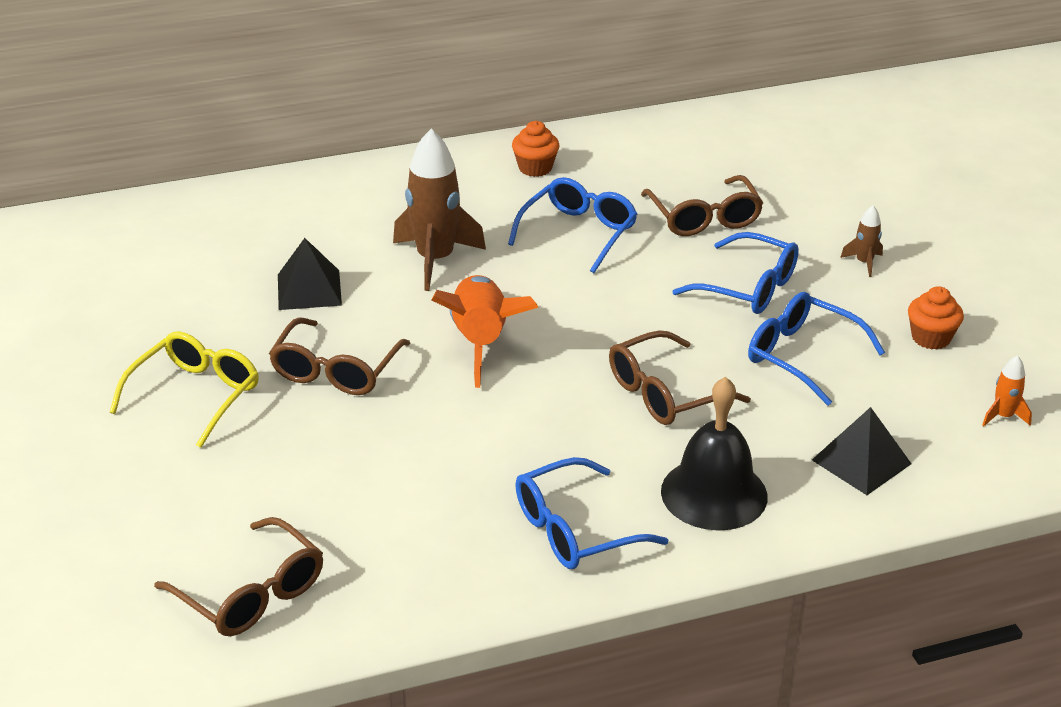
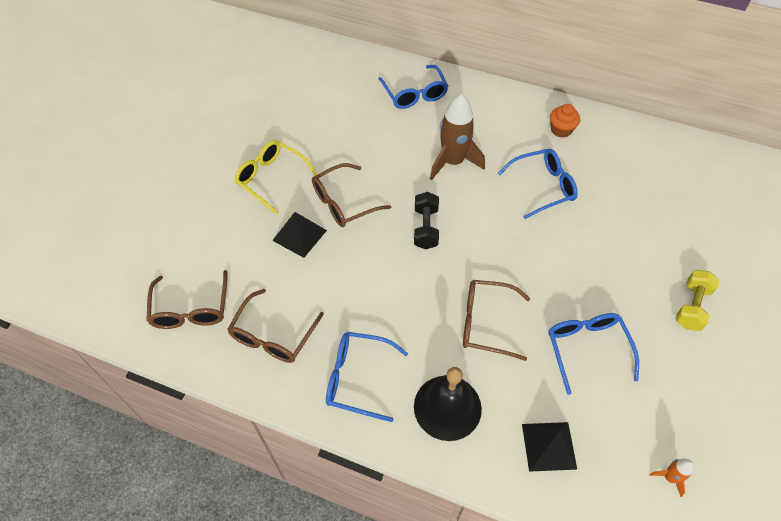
camera: 40 degrees right, 20 degrees up
(194, 396) = (272, 179): yellow glasses -> yellow glasses turned 120 degrees counterclockwise
(309, 289) = (377, 145): black pyramid -> black pyramid (299, 235)
(480, 342) = (425, 228): orange rocket -> black dumbbell
(703, 217) = (624, 216): brown glasses -> brown glasses (273, 335)
(747, 287) = (602, 280): blue glasses -> blue glasses (414, 93)
(864, 263) = (691, 307): brown rocket -> yellow dumbbell
(931, 338) = (680, 388): orange cupcake -> none

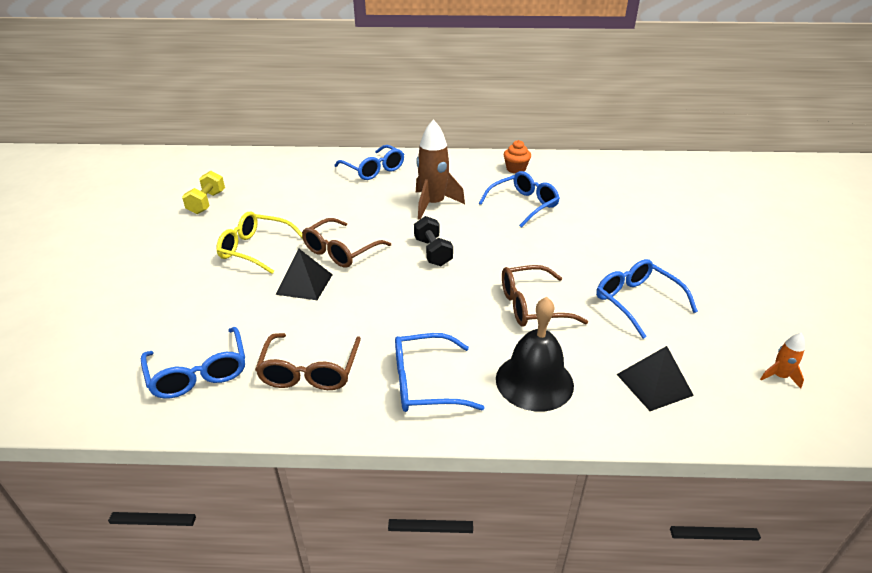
camera: 20 degrees left, 20 degrees down
(191, 308) = (199, 372): brown glasses -> blue glasses
(691, 307) = (701, 253): yellow dumbbell -> yellow dumbbell (207, 203)

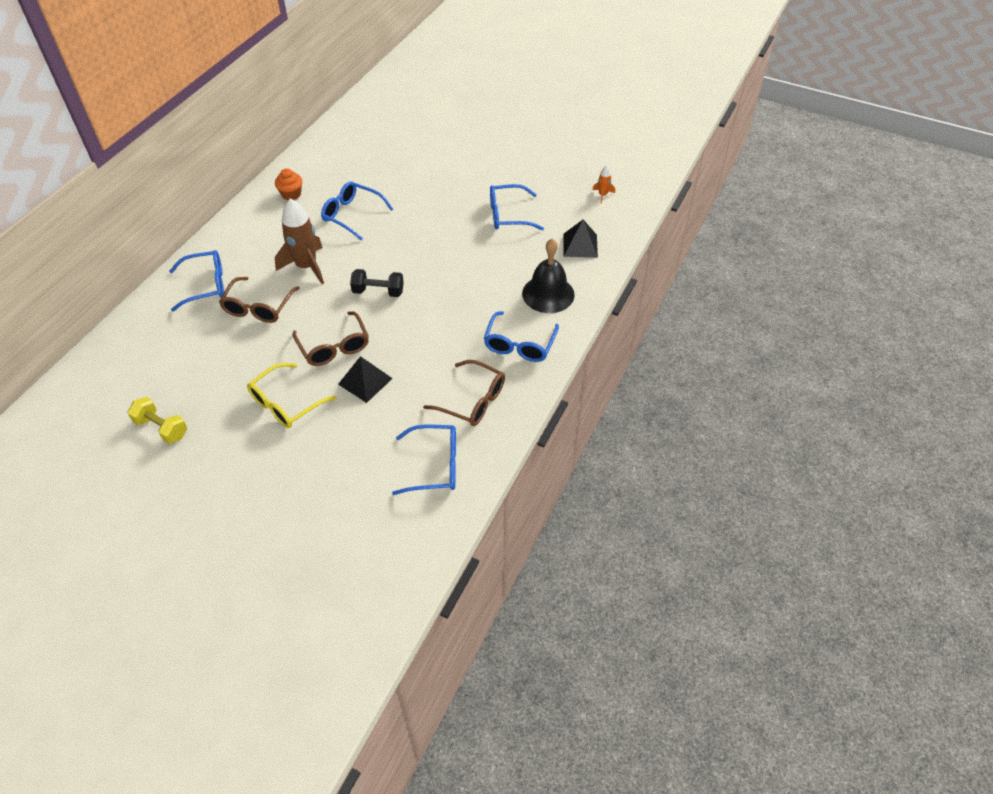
camera: 65 degrees left, 15 degrees up
(523, 205) = (352, 215): blue glasses -> blue glasses turned 45 degrees counterclockwise
(532, 306) = (479, 264): brown glasses -> brown glasses (259, 307)

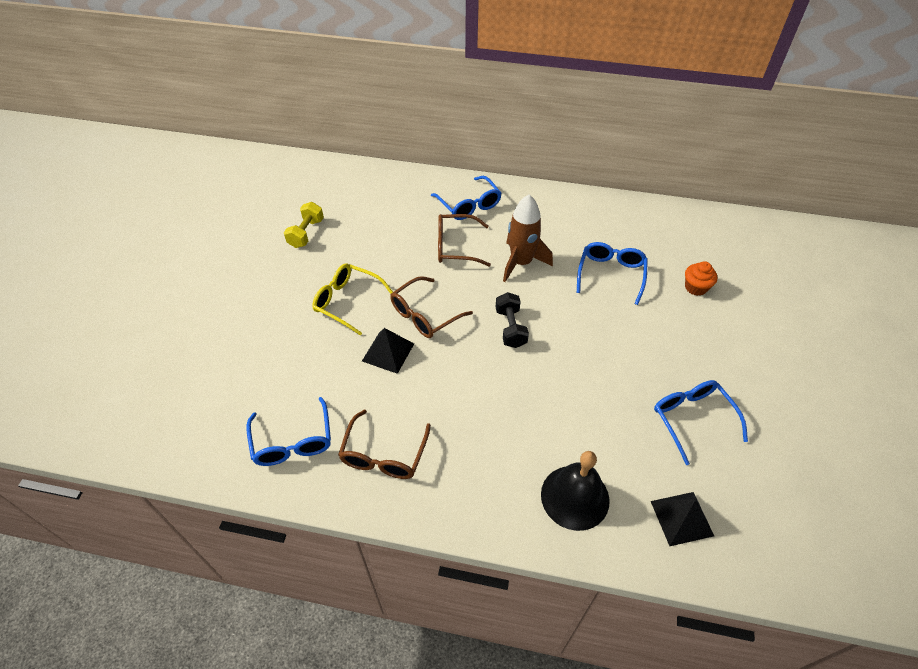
camera: 75 degrees right, 0 degrees up
(291, 194) = (614, 221): orange cupcake -> orange cupcake (695, 287)
(519, 344) = (480, 483): blue glasses -> none
(602, 195) = (801, 528): orange rocket -> none

